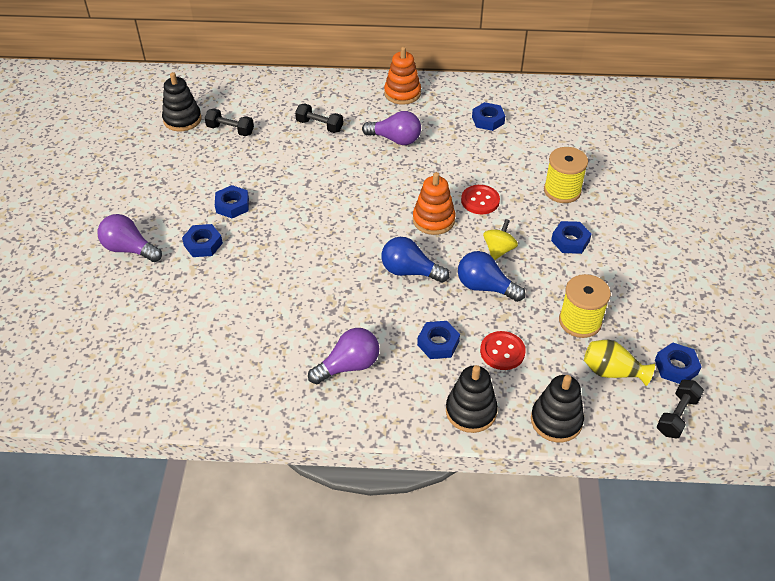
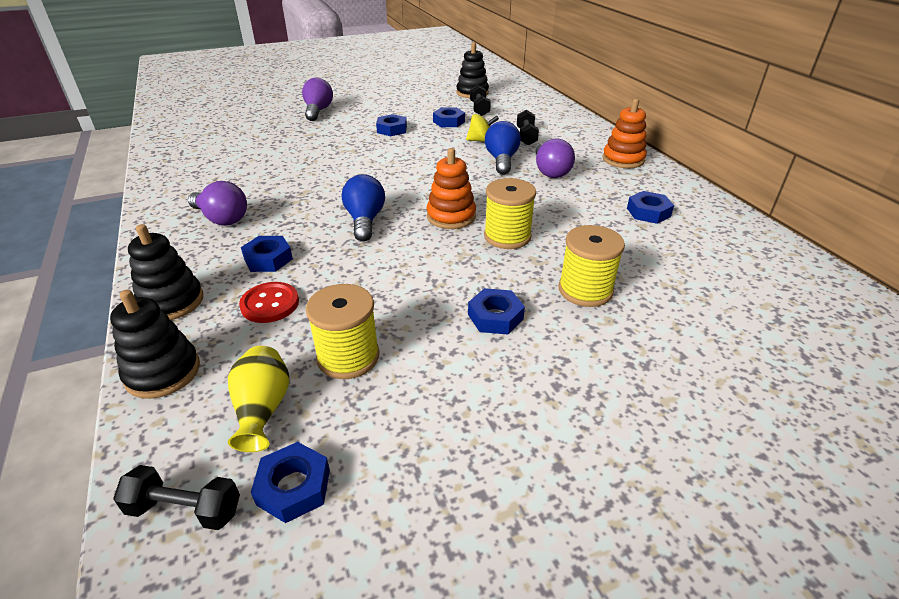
camera: 65 degrees right, 10 degrees down
(203, 244) = (339, 130): blue nut -> blue nut (449, 122)
(480, 201) = (507, 236): red button -> yellow spool
(485, 287) = (369, 270): blue light bulb -> blue light bulb (501, 160)
(498, 250) = (436, 266): yellow spinning top -> yellow spinning top (481, 141)

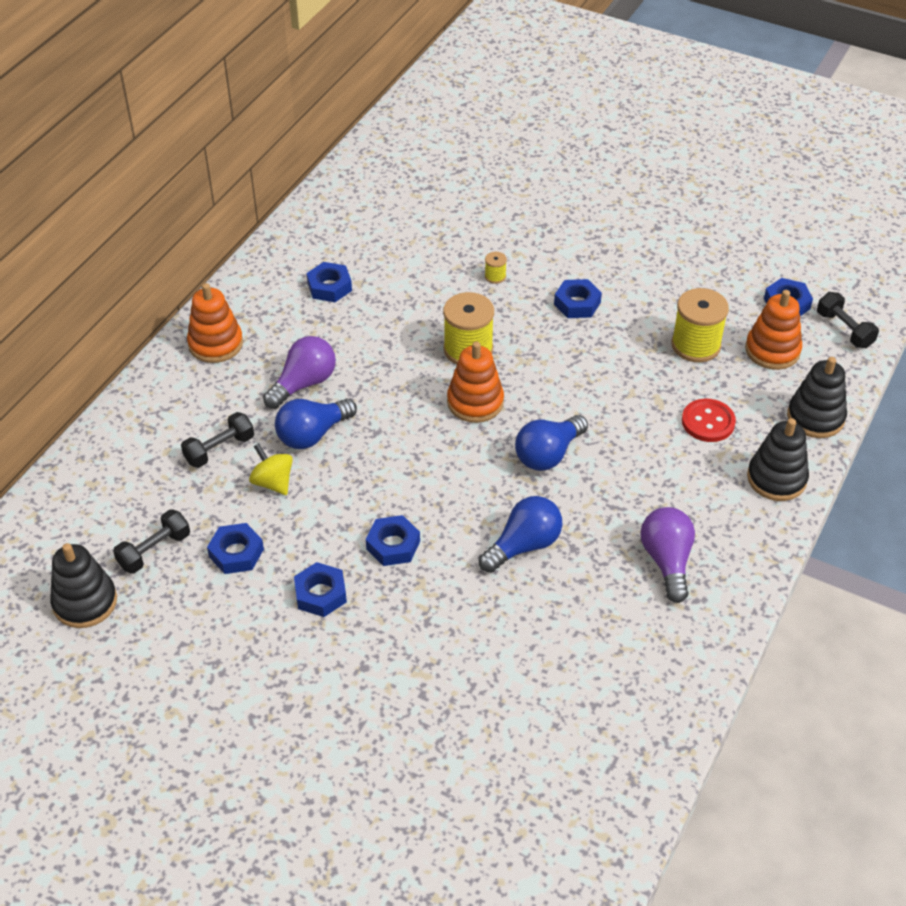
camera: 130 degrees left, 10 degrees up
(263, 409) = (772, 350): yellow vase -> orange stacking toy
(268, 259) = (671, 470): blue nut -> blue nut (393, 545)
(318, 111) = (336, 739): purple light bulb -> none
(320, 183) = (523, 545): none -> blue light bulb
(585, 290) = (495, 276): yellow spool -> yellow spool, size x0.45

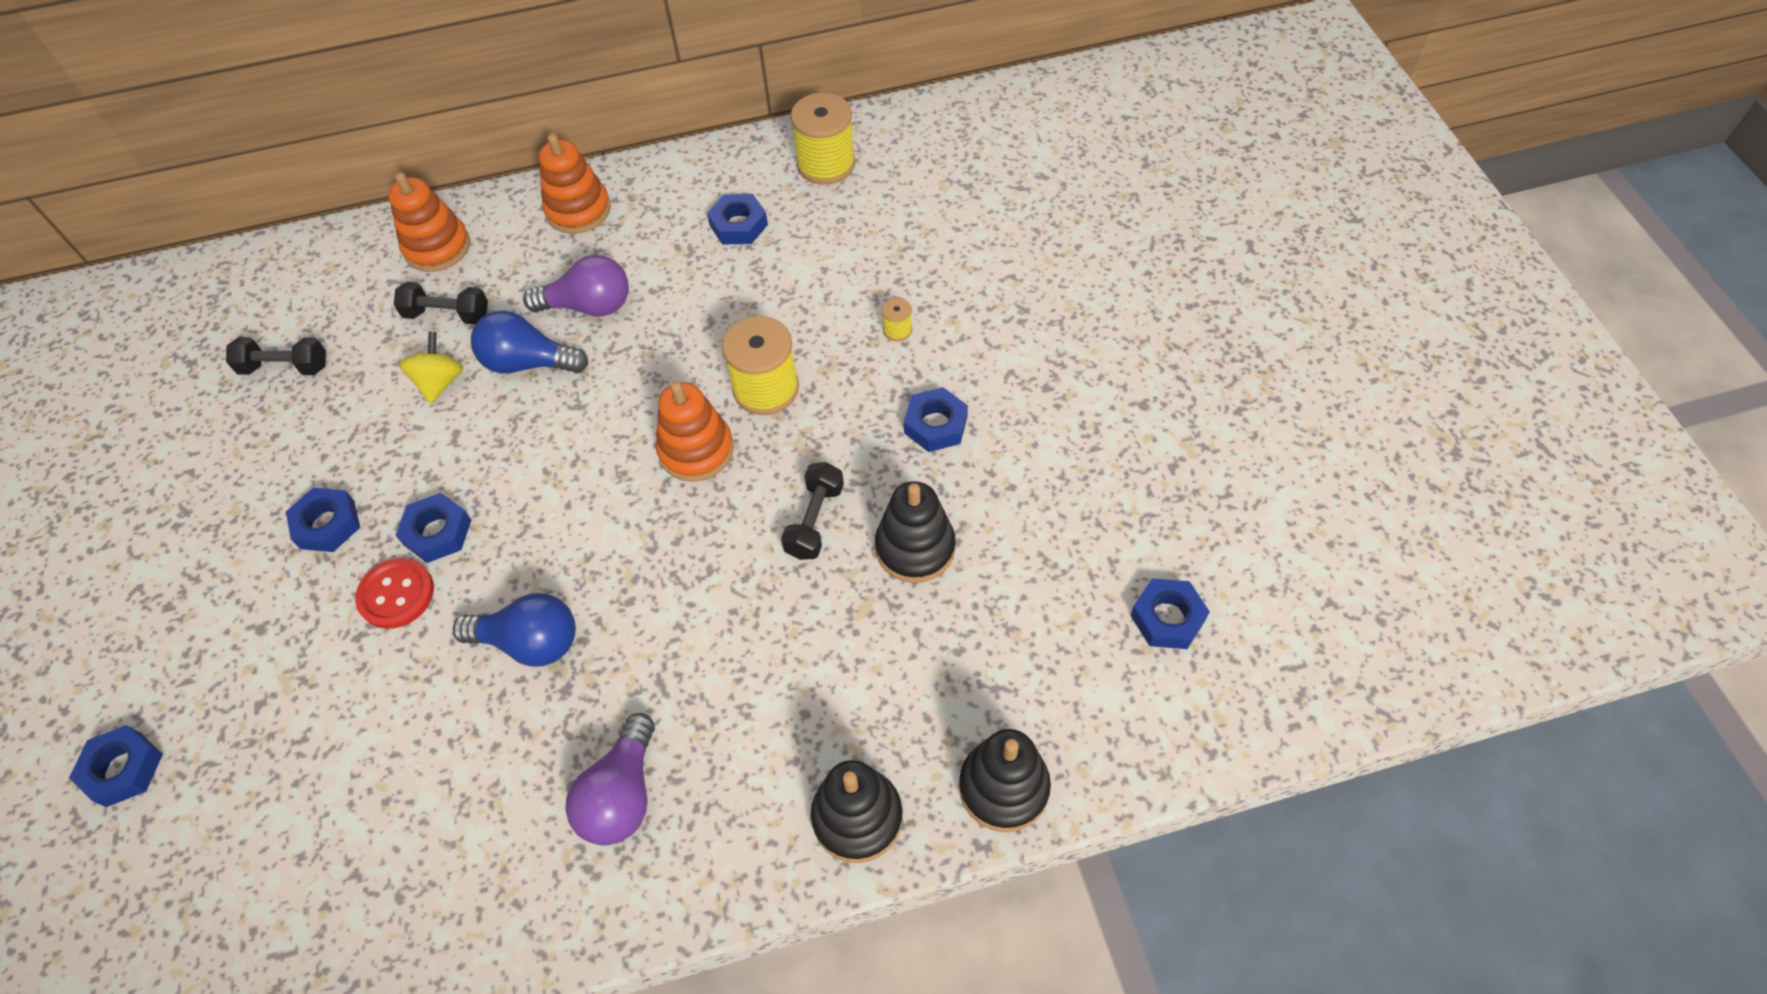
camera: 50 degrees right, 10 degrees up
(85, 602) = (189, 369): black stacking toy -> black stacking toy (915, 548)
(236, 553) = (329, 424): blue nut -> blue nut (123, 769)
(548, 454) = (681, 567): blue light bulb -> none
(667, 561) = (622, 795): purple light bulb -> purple light bulb turned 150 degrees clockwise
(695, 345) = (992, 578): yellow spool -> yellow spool (826, 164)
(708, 422) = (880, 679): red button -> red button (396, 594)
(772, 350) = (1069, 660): orange stacking toy -> orange stacking toy (437, 247)
(844, 330) = (1193, 712): black dumbbell -> black dumbbell (814, 521)

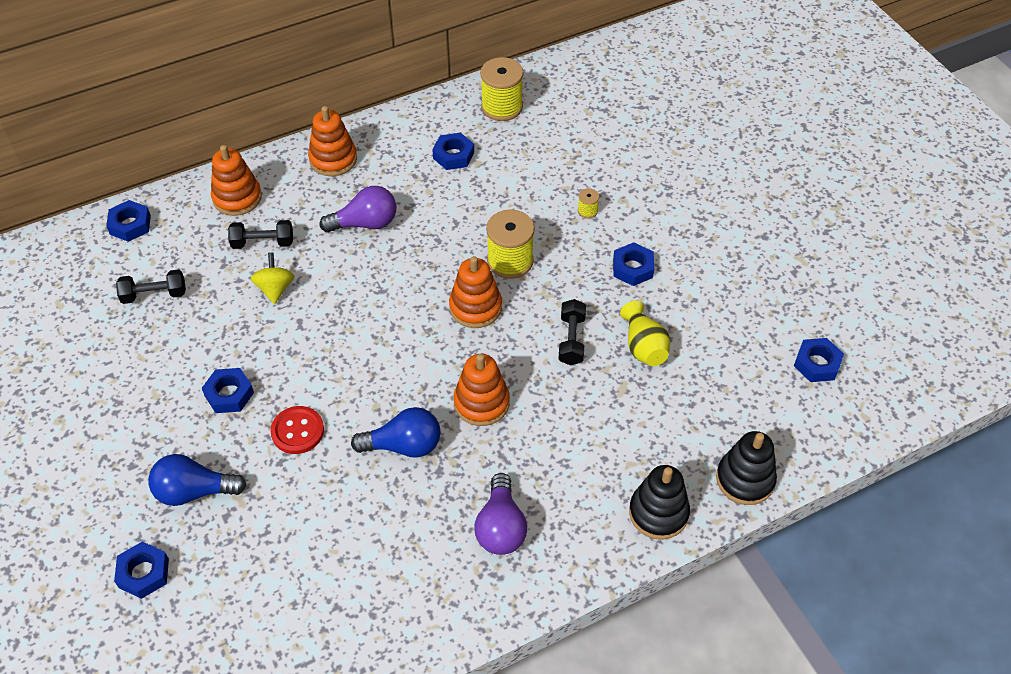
camera: 15 degrees left, 5 degrees down
(437, 532) = (311, 387): blue nut -> blue nut (130, 225)
(528, 363) = (335, 267): blue light bulb -> blue light bulb (194, 491)
(658, 595) = (481, 403): none -> orange stacking toy
(915, 548) = (643, 346): black stacking toy -> yellow vase

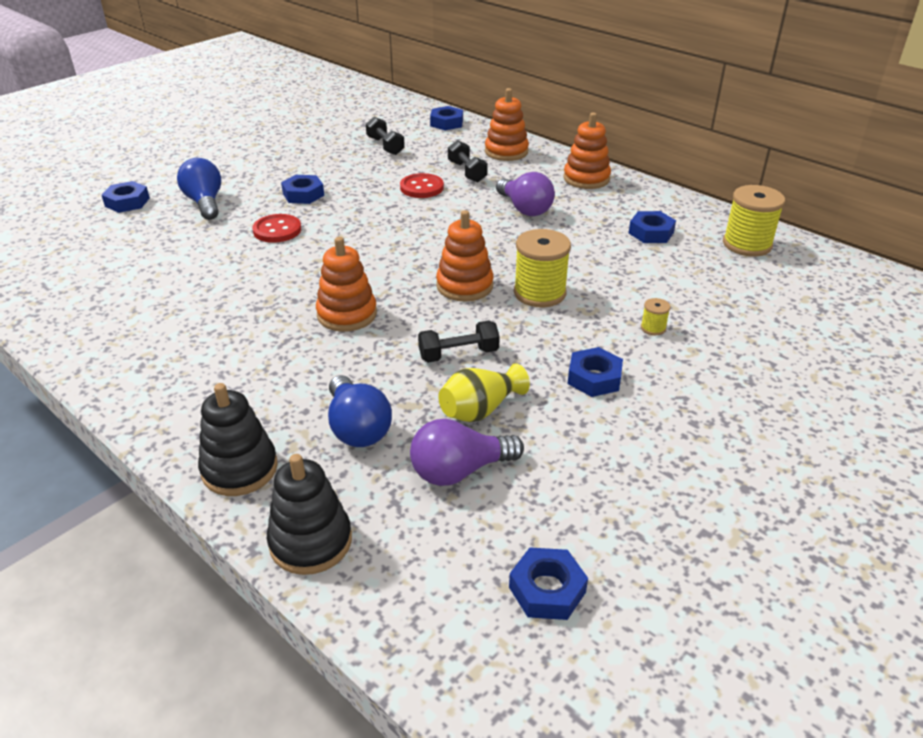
camera: 70 degrees right, 15 degrees down
(275, 289) = (421, 187): yellow spinning top -> red button
(404, 445) = (279, 283): blue light bulb -> blue light bulb (357, 428)
(501, 527) = (198, 357): purple light bulb -> purple light bulb (459, 471)

